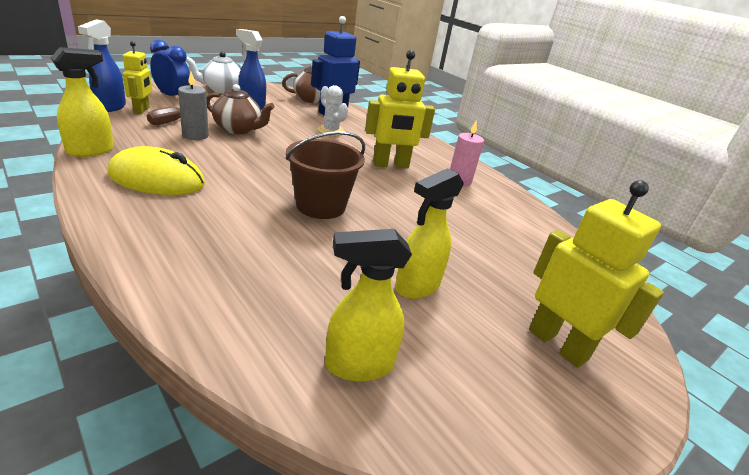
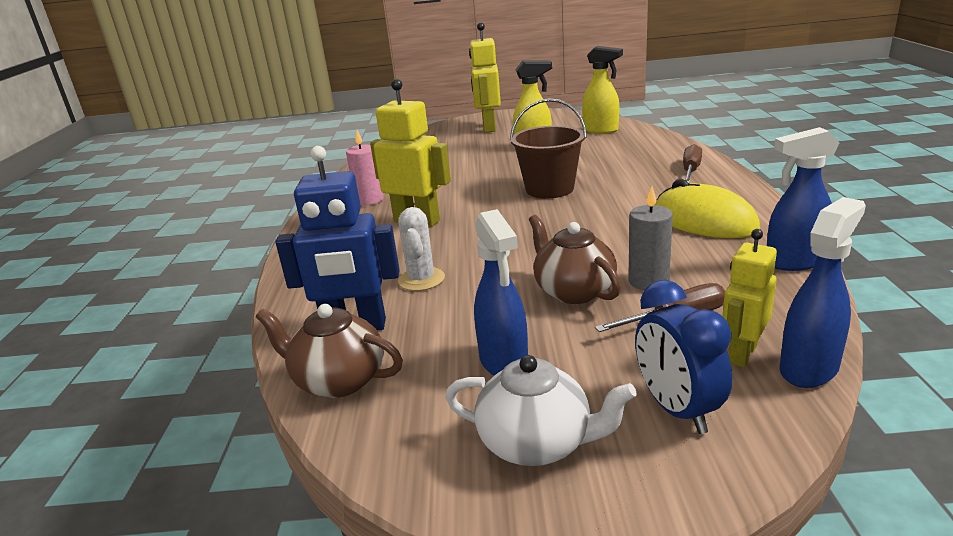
camera: 135 degrees left, 5 degrees down
(91, 151) = (794, 262): yellow spray bottle -> blue spray bottle
(171, 252) = (690, 171): none -> brown screwdriver

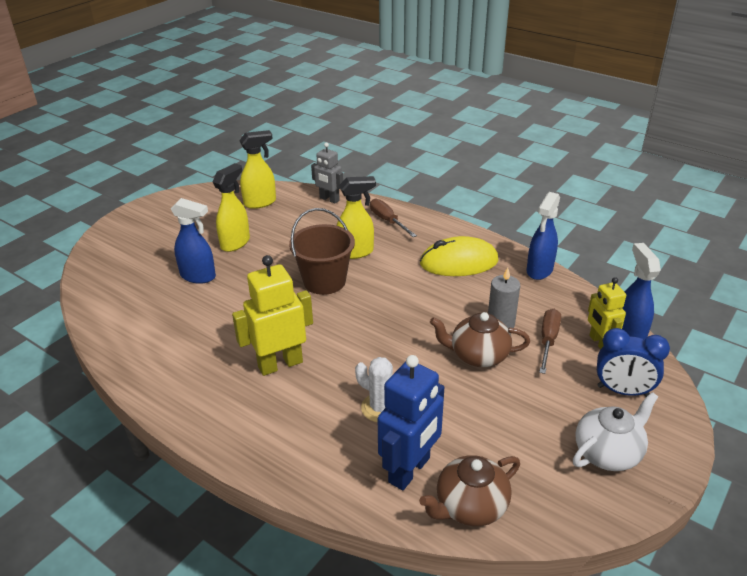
camera: 55 degrees left, 10 degrees up
(369, 200) = (195, 368): pink candle -> none
(488, 127) = (150, 236): yellow robot -> none
(504, 362) = (524, 425): blue spray bottle -> blue spray bottle (198, 276)
(615, 181) = (356, 252): none -> yellow spray bottle
(664, 143) = (329, 199): none -> grey robot

